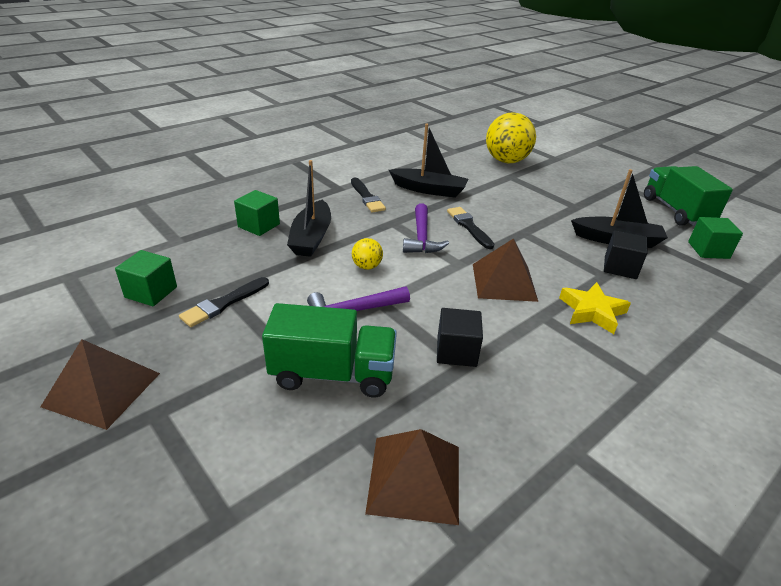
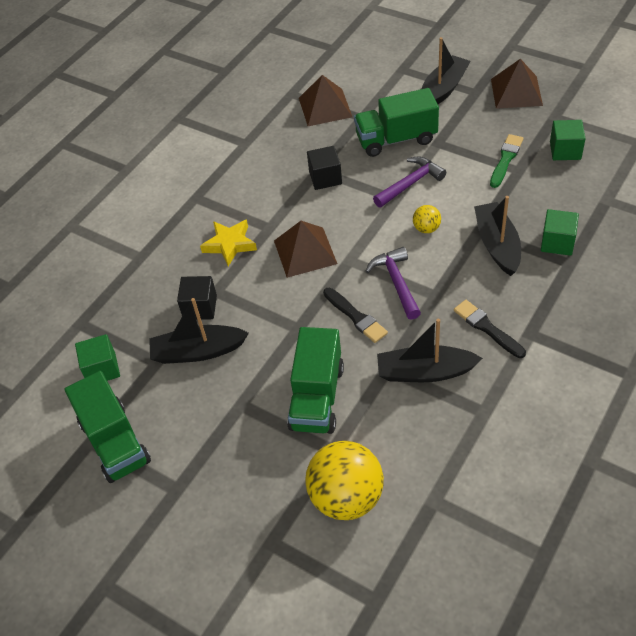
camera: 170 degrees right, 15 degrees up
(197, 437) = (443, 89): none -> black boat
(223, 303) = (506, 159): black brush -> green brush
(515, 197) = (317, 397): none -> green truck

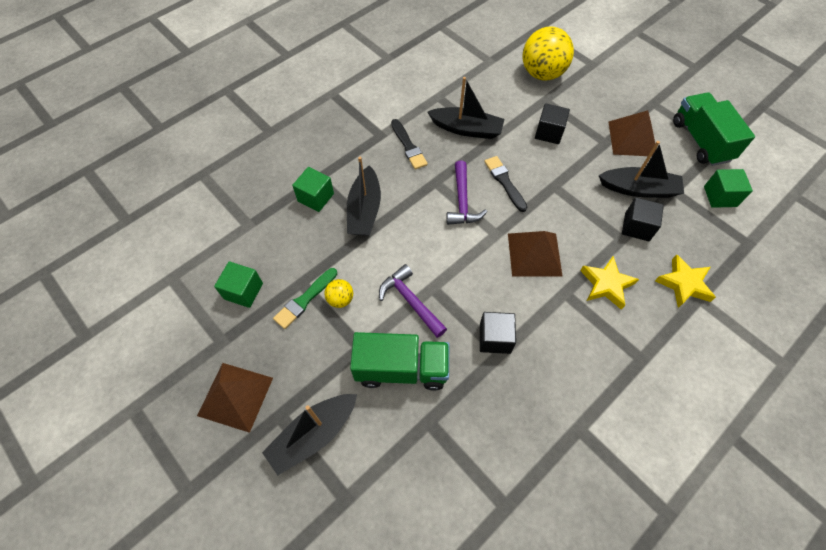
camera: 170 degrees left, 10 degrees up
(153, 265) = (683, 284): none -> yellow star
(317, 397) = (549, 133): green truck -> black cube
(325, 107) = (467, 458): brown pyramid -> brown pyramid (632, 138)
(410, 183) = (410, 301): purple hammer -> purple hammer turned 75 degrees clockwise
(426, 228) = (416, 244): yellow ball -> yellow ball (340, 299)

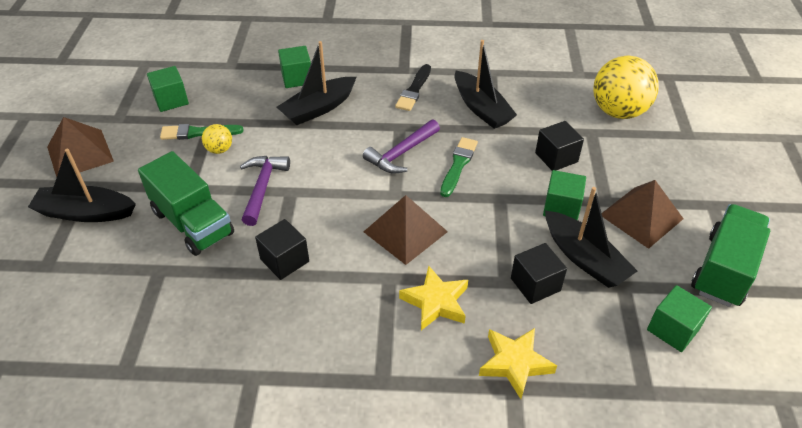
camera: 45 degrees right, 15 degrees down
(504, 182) = (458, 165): black brush -> green brush
(591, 165) = (561, 207): none -> green cube

